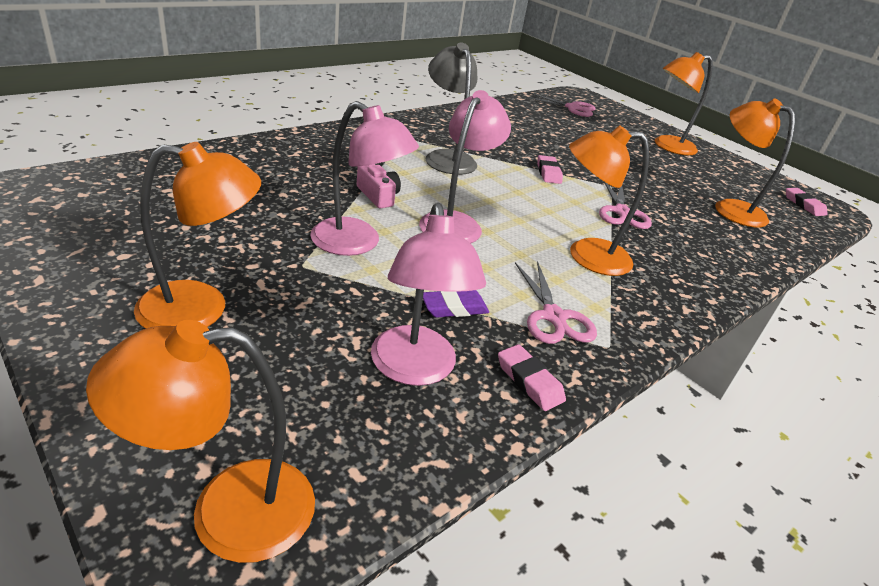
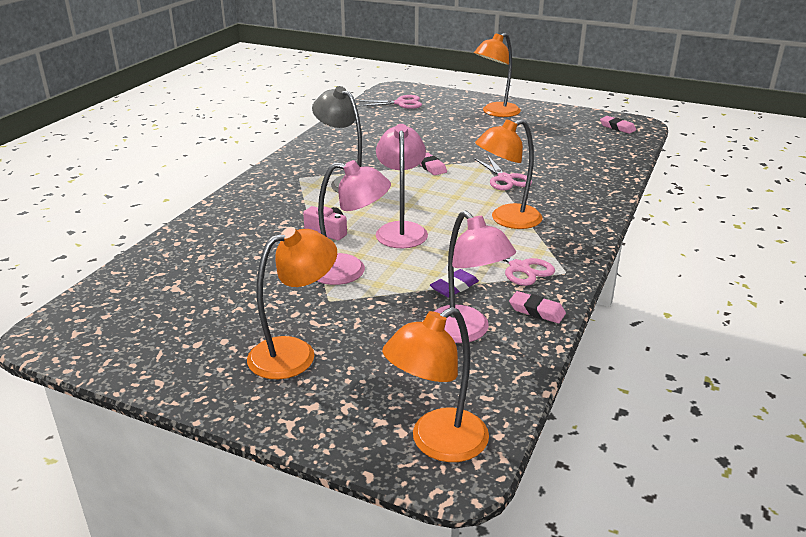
camera: 20 degrees left, 5 degrees down
(730, 208) = (572, 148): orange lamp -> none

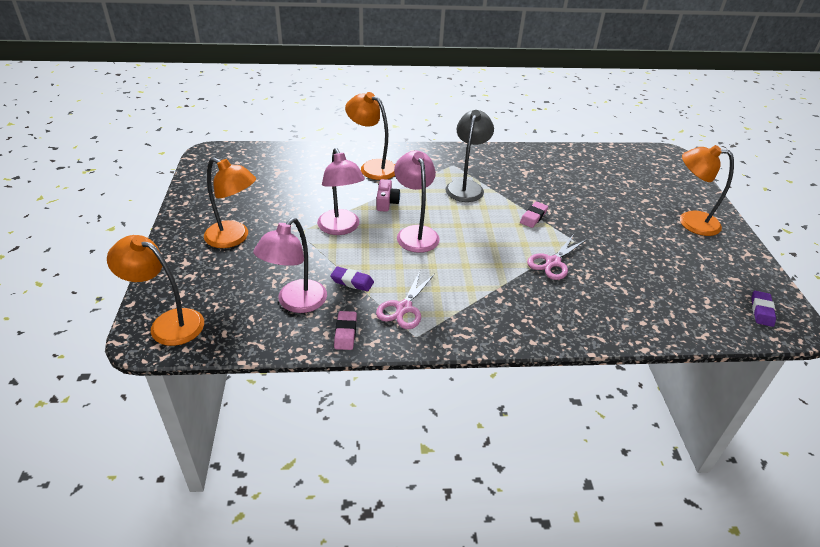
camera: 60 degrees right, 10 degrees up
(400, 103) = (640, 166): pink scissors -> none
(401, 230) = (415, 233): pink lamp -> pink lamp turned 75 degrees counterclockwise
(507, 220) = (478, 282): orange lamp -> orange lamp (372, 167)
(617, 127) = (761, 311): pink eraser -> purple eraser

